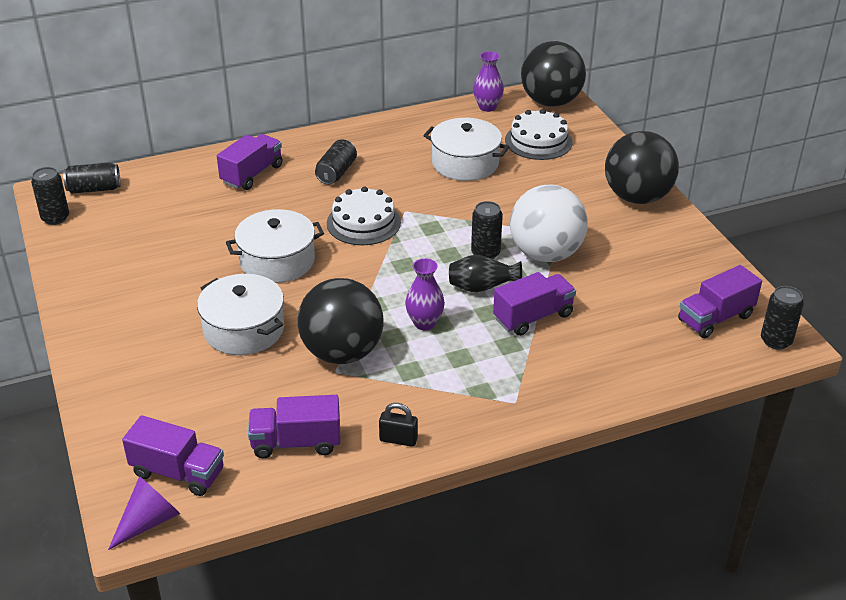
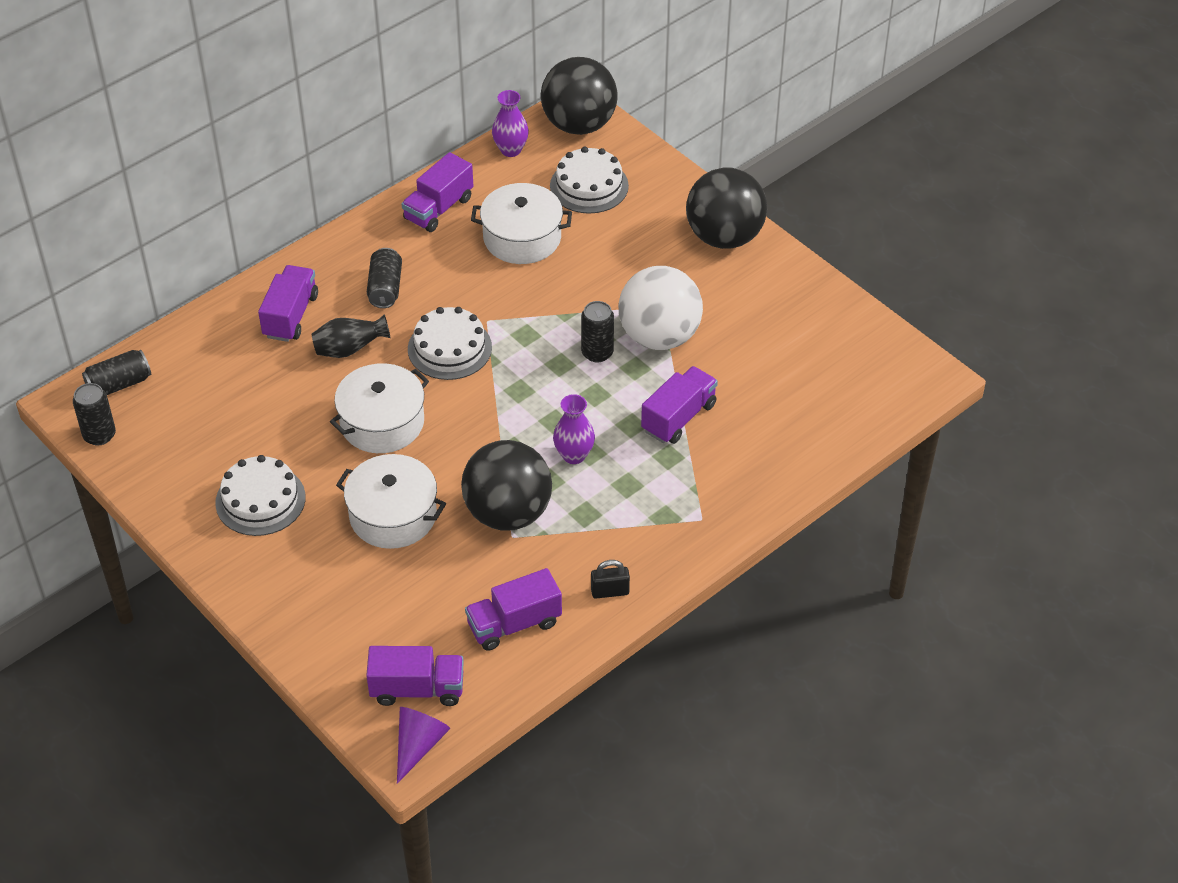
camera: 20 degrees left, 10 degrees up
(144, 291) = (260, 500): none -> white cake
(482, 288) = (613, 397): black vase -> black vase (349, 350)
(715, 318) = (855, 369): purple truck -> purple truck (438, 209)
(776, 341) = (920, 379): black can -> none

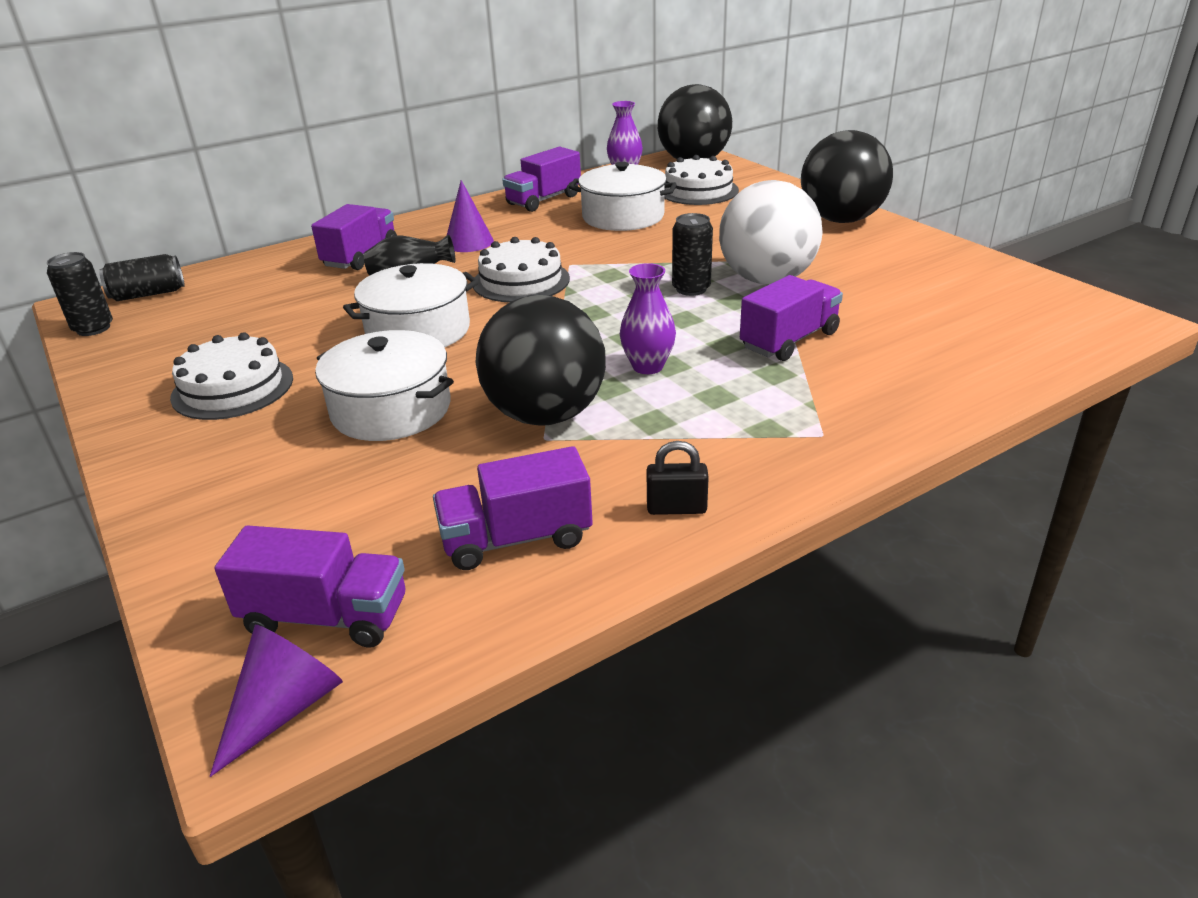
camera: 10 degrees right, 15 degrees down
(385, 288) = (469, 242): black can -> purple cone

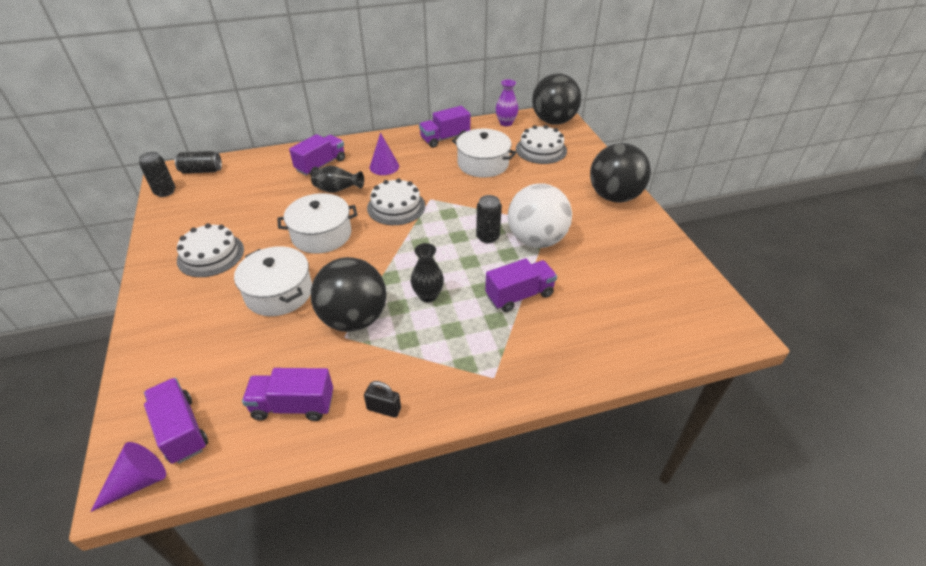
camera: 15 degrees right, 10 degrees up
(326, 617) = (181, 430): purple truck -> purple truck turned 150 degrees counterclockwise
(648, 366) = (428, 295): purple vase -> black vase

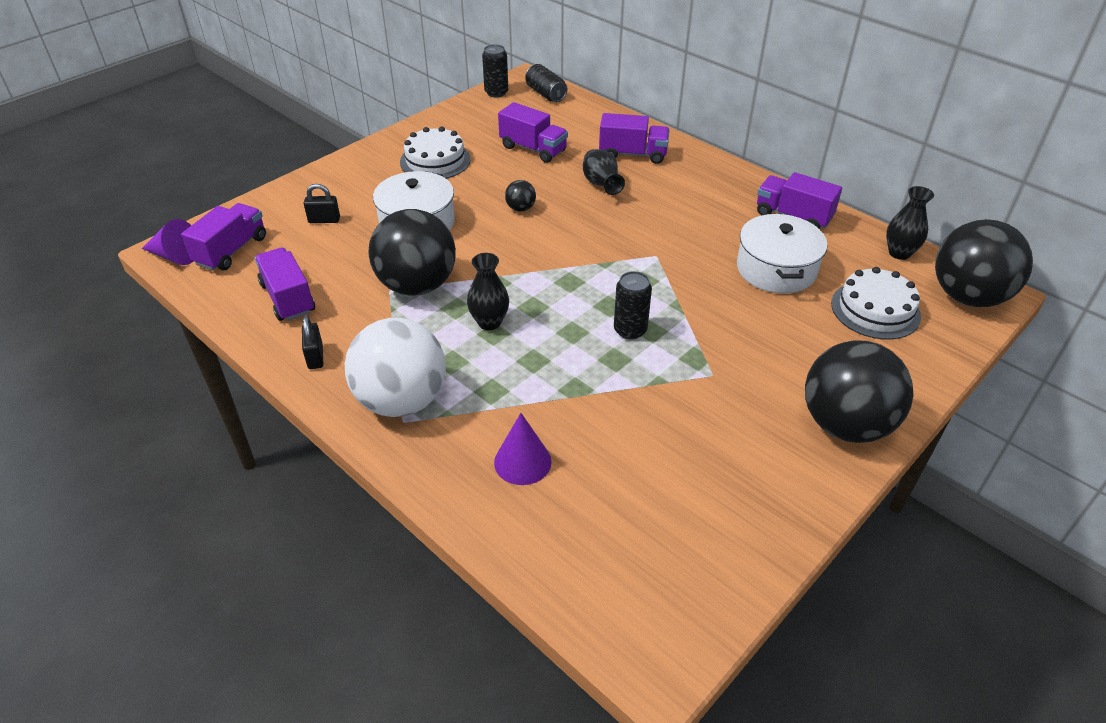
camera: 60 degrees right, 0 degrees up
(211, 348) = (324, 220): none -> black padlock
(321, 234) = (520, 208): white pot -> black ball
(384, 166) = (679, 196): purple cone -> purple cone (522, 462)
(396, 207) = (615, 237): white cake -> none
(506, 123) = (899, 253): purple vase -> black vase
(519, 295) = (547, 396): purple truck -> purple truck (533, 149)
(536, 240) = (665, 375): white ball -> white ball (401, 400)

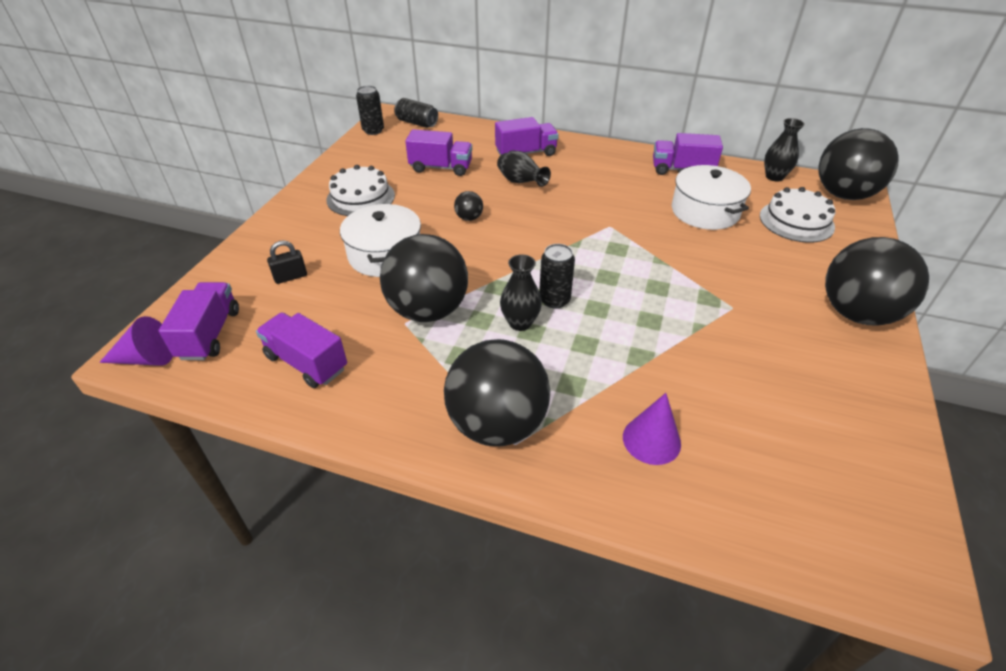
camera: 25 degrees left, 0 degrees up
(315, 357) = (378, 411): black padlock -> none
(401, 400) = (497, 424): white ball -> black ball
(630, 330) = (641, 292): black can -> black can (554, 300)

